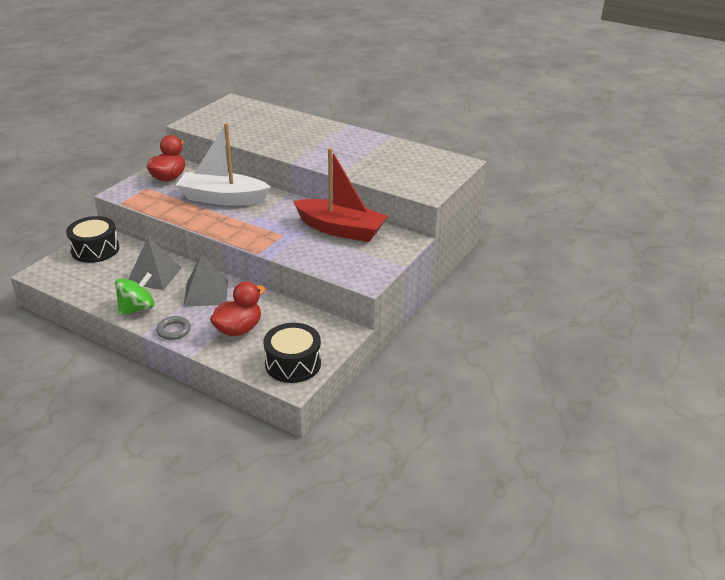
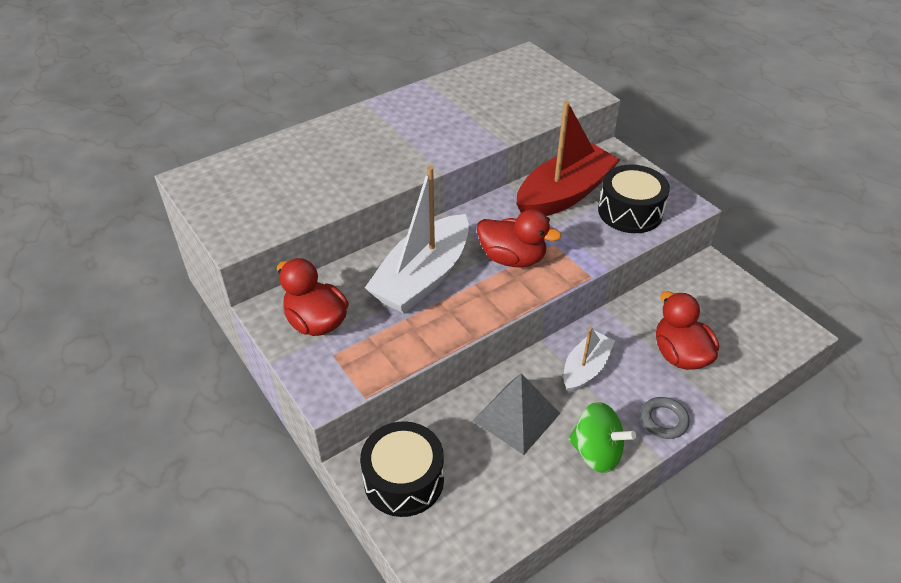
camera: 65 degrees left, 10 degrees up
(137, 308) = (596, 452): green spinning top -> green spinning top turned 135 degrees clockwise
(206, 293) = (585, 368): grey pyramid -> white boat
(258, 223) = (512, 258): none -> red duck
(293, 363) = (761, 323): black drum -> black drum (630, 212)

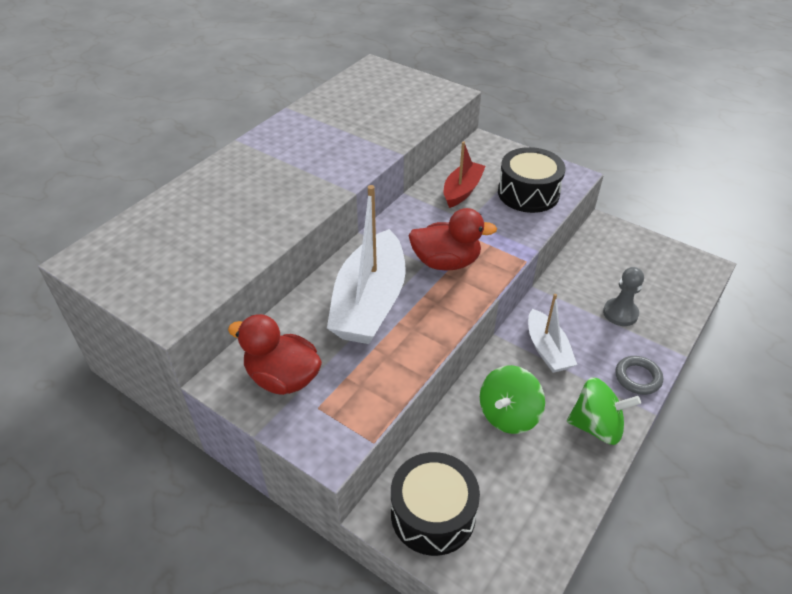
camera: 20 degrees left, 0 degrees up
(516, 416) = (508, 415): grey pyramid -> green spinning top
(564, 194) = (462, 190): red boat -> red boat, size x0.56
(585, 368) = (547, 349): white boat -> white boat turned 150 degrees clockwise
(680, 355) = (620, 313): red duck -> grey pawn

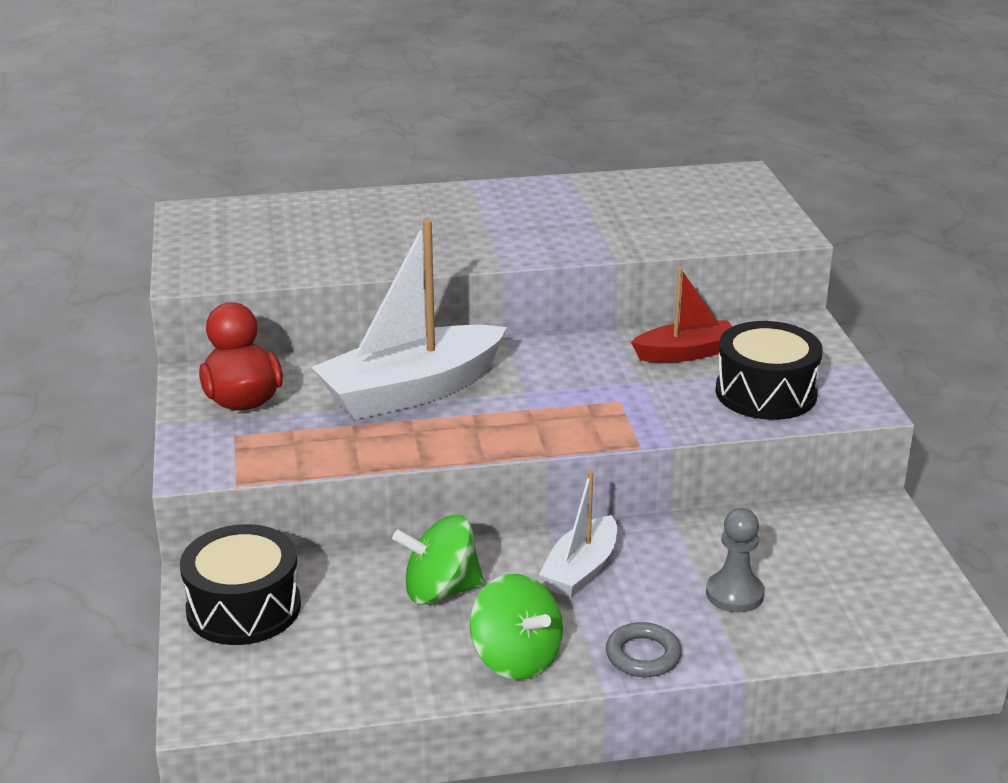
camera: 45 degrees right, 15 degrees down
(446, 262) = (547, 401): red duck -> none

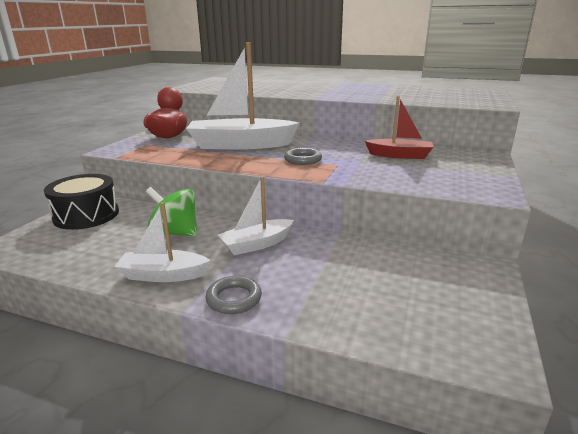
camera: 30 degrees right, 5 degrees down
(516, 658) = (163, 275): green spinning top -> white boat
(557, 403) = (303, 160): none -> grey ring
(734, 594) = (333, 283): grey pawn -> none
(765, 393) = (431, 176): black drum -> none

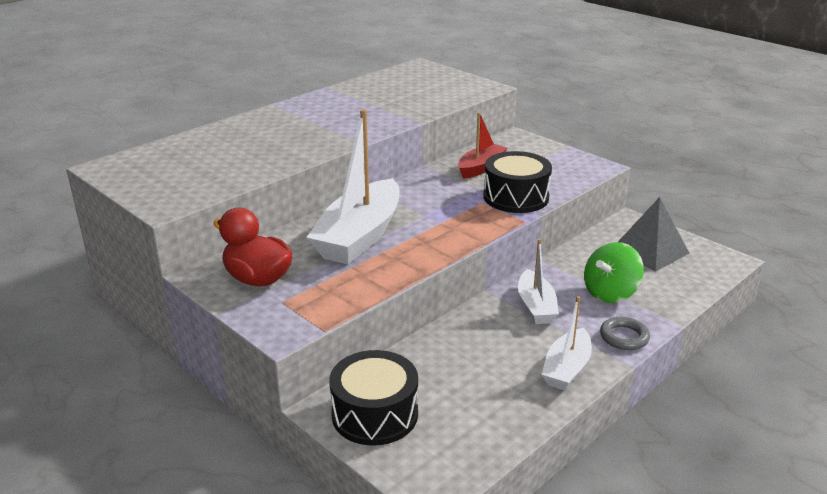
camera: 65 degrees left, 5 degrees up
(175, 233) = (478, 350): green spinning top -> green spinning top (610, 293)
(303, 160) = (451, 214): grey ring -> none
(364, 173) = (516, 197): none -> black drum
(434, 290) = (650, 251): none -> grey pyramid

